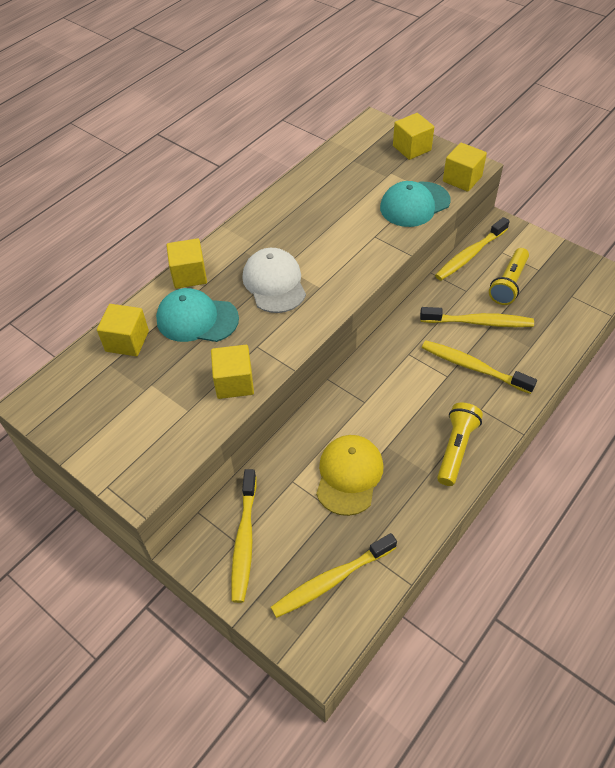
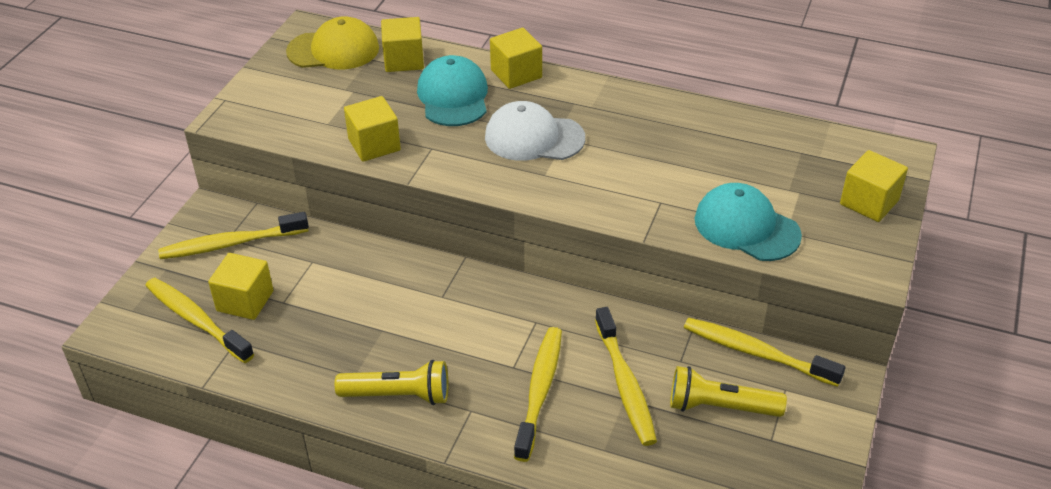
camera: 70 degrees right, 10 degrees down
(274, 283) = (534, 138): white cap -> white cap turned 135 degrees counterclockwise
(349, 475) = (332, 305): yellow cap -> yellow cap (333, 50)
(462, 179) = (834, 266): yellow cube -> yellow cube (245, 301)

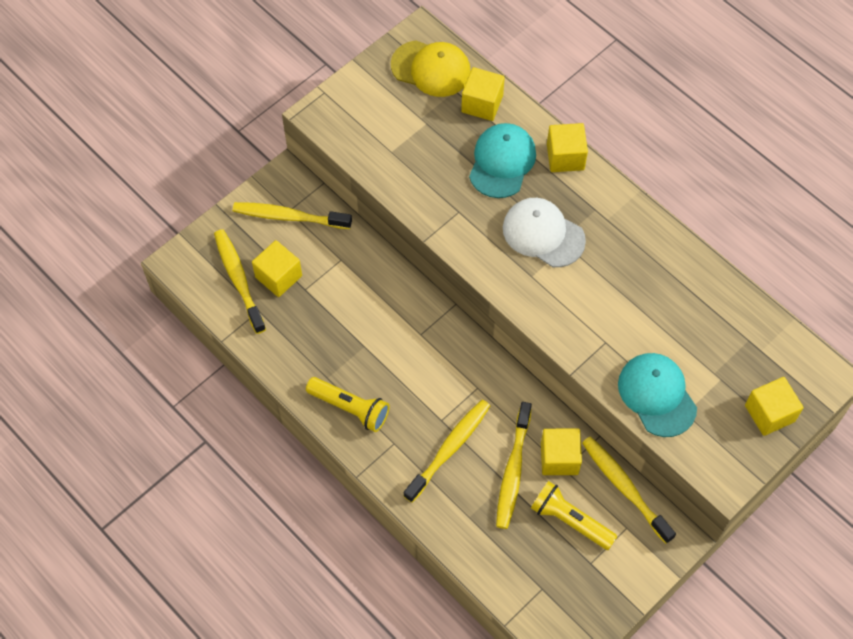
camera: 25 degrees right, 20 degrees up
(374, 145) = (416, 190): yellow cube -> yellow cube (559, 458)

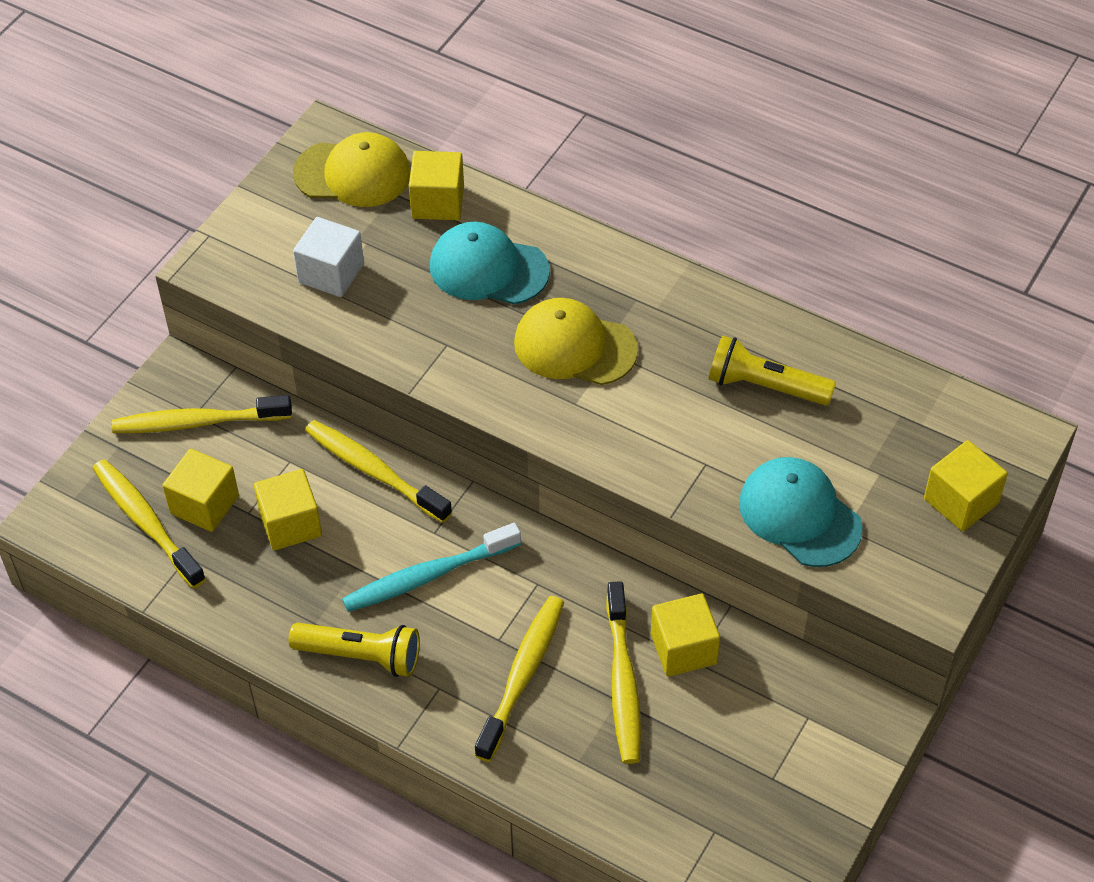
camera: 15 degrees left, 10 degrees down
(396, 140) = (331, 273): none -> white cube
(407, 364) = (427, 576): none -> turquoise toothbrush
(502, 162) = (488, 268): turquoise cap -> turquoise cap turned 75 degrees counterclockwise
(543, 234) = (574, 346): white cap -> yellow cap
(565, 157) = (574, 243): yellow cube -> yellow cube (290, 524)
(570, 520) = (725, 728): yellow flashlight -> yellow flashlight (765, 386)
(624, 487) = (788, 664): yellow toothbrush -> yellow toothbrush (374, 471)

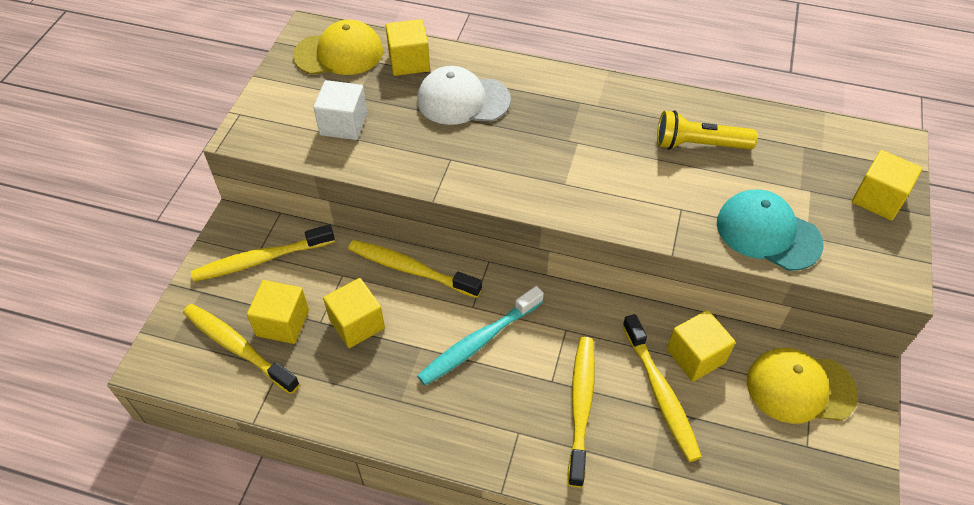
camera: 15 degrees left, 0 degrees up
(361, 656) = (446, 420): yellow flashlight -> none
(488, 268) = (463, 100): turquoise cap -> white cap
(574, 346) = (548, 142): yellow cap -> yellow cap (800, 388)

